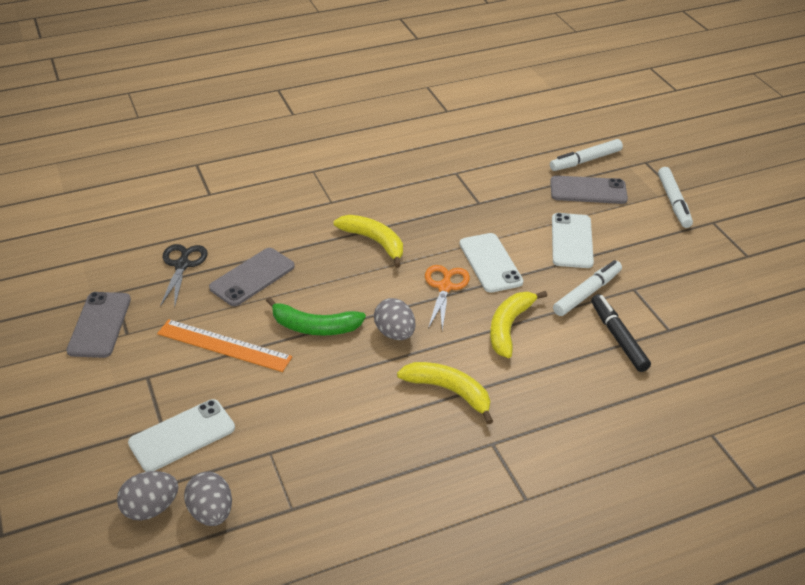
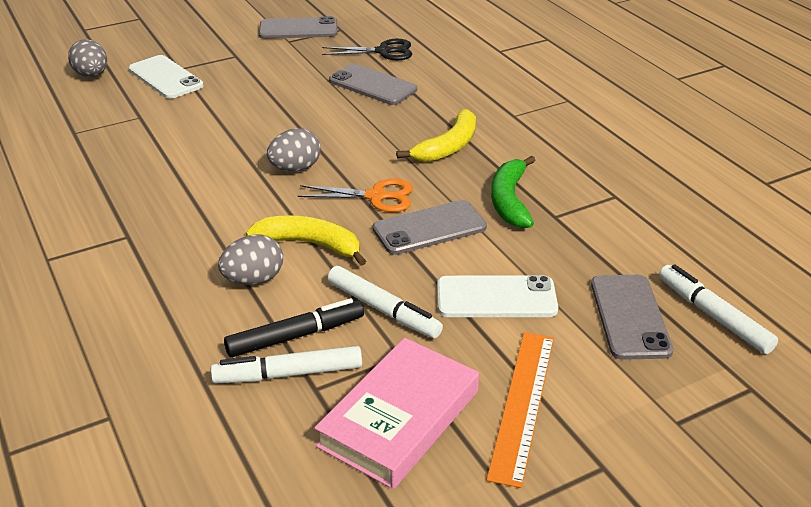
camera: 85 degrees right, 5 degrees down
(211, 512) = (80, 99): grey egg -> grey egg (254, 279)
(224, 345) = (274, 82): orange ruler -> orange ruler (522, 404)
(315, 327) = (302, 123): green banana -> green banana (509, 201)
(449, 391) = (206, 206): yellow banana -> none
(490, 263) = (429, 228): white phone -> grey phone
(673, 202) = (642, 417): white marker -> white marker (288, 374)
(690, 293) = (399, 418): none -> pink book

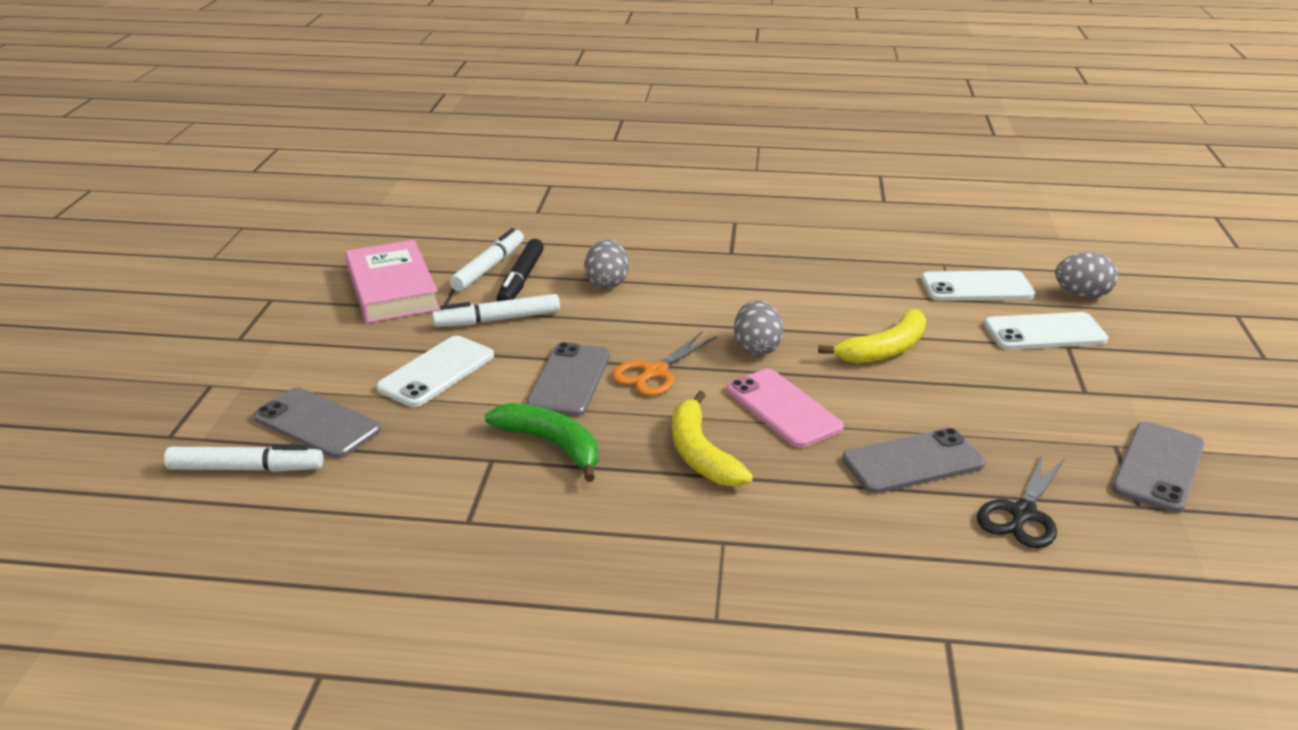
camera: 125 degrees right, 5 degrees down
(110, 112) = (976, 287): none -> white phone
(310, 244) = (622, 317): yellow banana -> yellow banana (885, 349)
(364, 136) = (783, 408): none -> pink phone
(522, 404) = (328, 334): orange ruler -> none

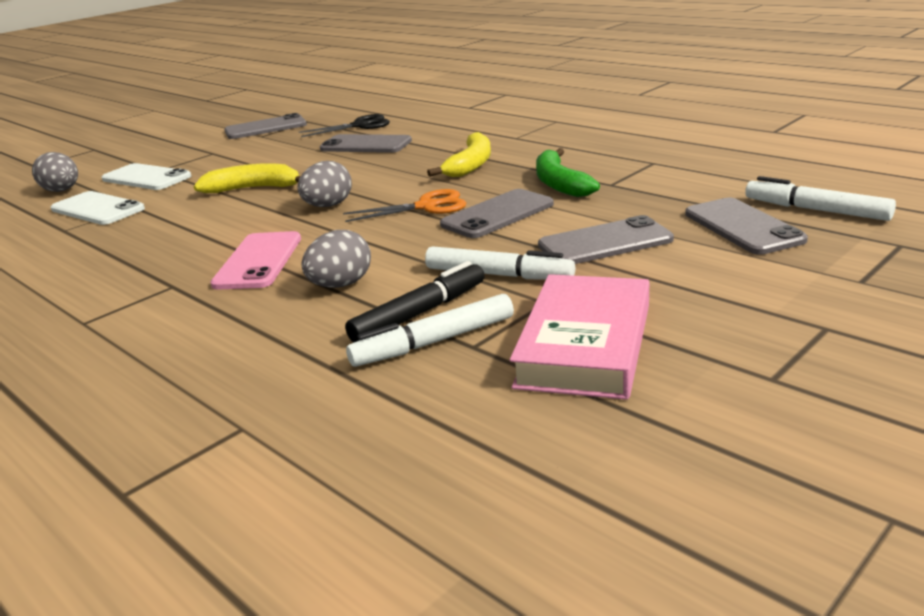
camera: 140 degrees left, 5 degrees down
(436, 372) = (605, 242): white phone -> grey phone
(783, 408) = (383, 174): pink phone -> pink phone (258, 261)

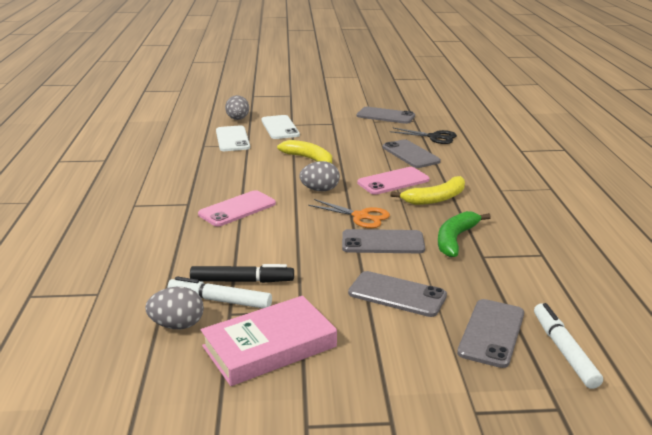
camera: 40 degrees right, 0 degrees up
(341, 285) = (242, 244): grey egg -> grey egg (177, 325)
(396, 169) = (393, 181): none -> pink phone
(498, 275) = (311, 281): white marker -> none

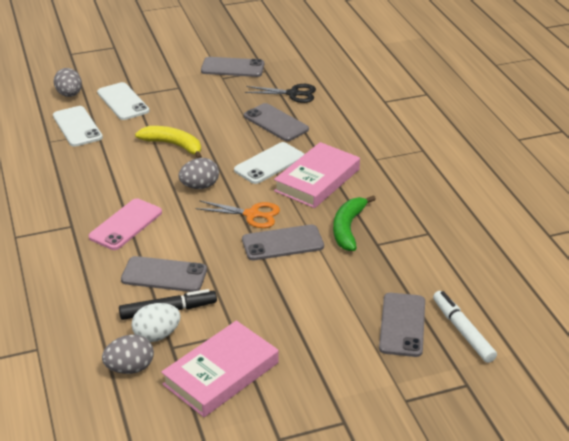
camera: 15 degrees left, 10 degrees up
(220, 300) = (157, 335): white marker -> white egg
(393, 181) = (269, 163): pink phone -> white phone
(397, 294) = (313, 300): grey phone -> grey phone (164, 275)
(436, 198) = (317, 180): yellow banana -> pink book

